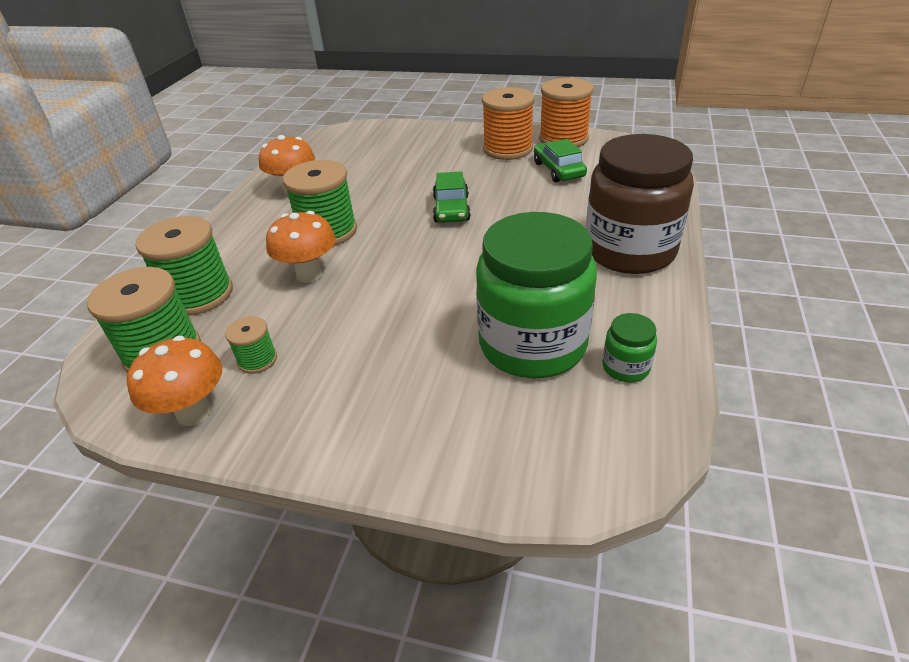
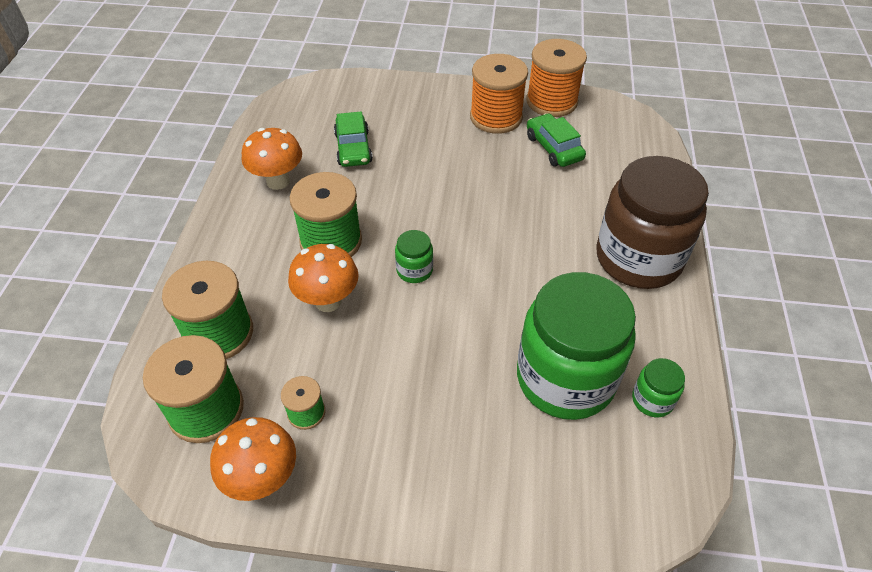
camera: 10 degrees left, 10 degrees up
(400, 254) = (414, 270): none -> green jar
(451, 209) = (454, 206): green car -> green car (353, 148)

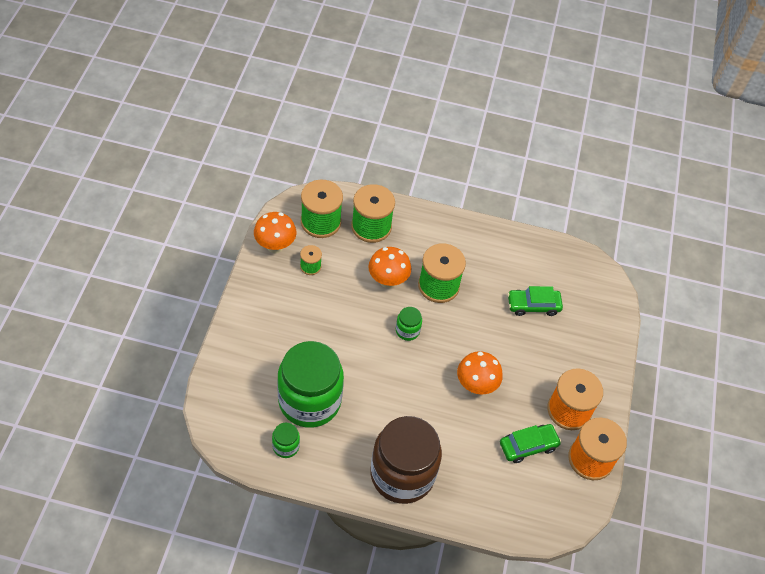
camera: 90 degrees right, 5 degrees up
(278, 181) = (499, 258): orange mushroom -> orange mushroom (475, 386)

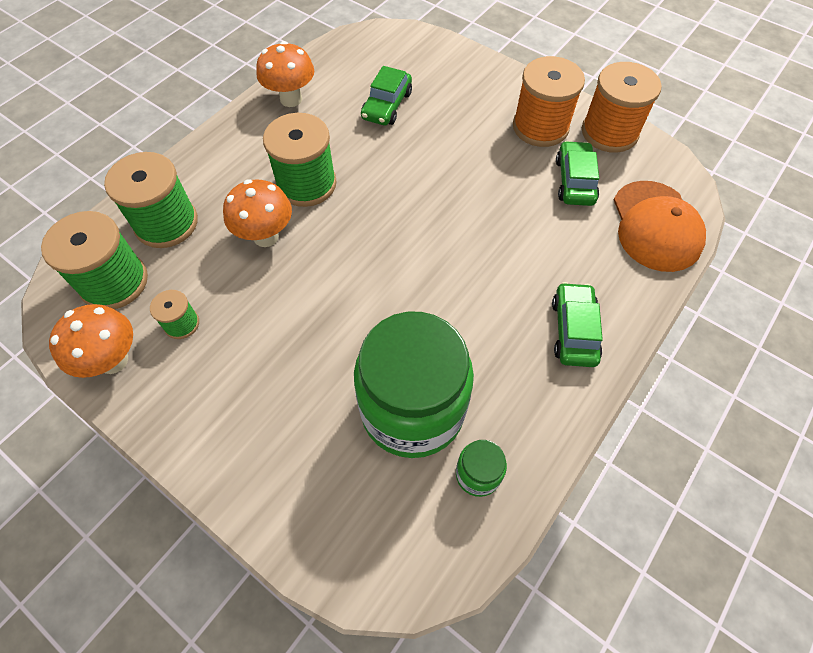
camera: 60 degrees left, 5 degrees up
(402, 474) = (574, 330): brown jar -> green car
(407, 330) = (356, 243): green jar -> none
(475, 386) = (472, 201): orange mushroom -> orange mushroom (291, 99)
(514, 509) = (655, 226): none -> orange cap

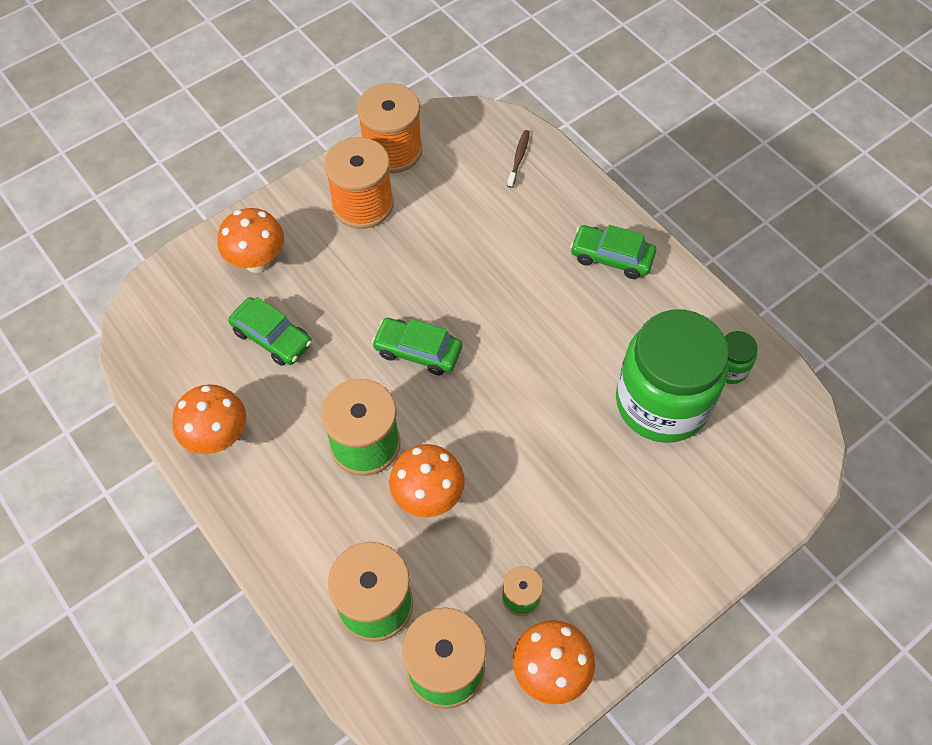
camera: 75 degrees left, 0 degrees up
(453, 80) = (257, 262): none -> orange mushroom
(574, 181) = (445, 200): green car -> green car (418, 351)
(655, 226) = (518, 158): orange cap -> brown toothbrush

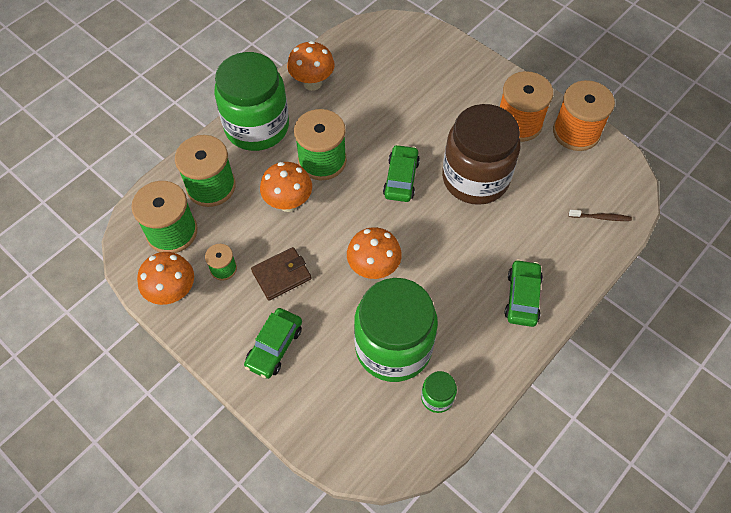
camera: 80 degrees right, 0 degrees up
(257, 262) = (450, 74): orange mushroom -> orange mushroom (373, 268)
(272, 337) = (392, 94): green car -> green car (274, 346)
(280, 526) = (257, 127): none -> green jar
(436, 268) = (475, 178): none -> brown jar
(543, 520) = (281, 275): none -> brown wallet

